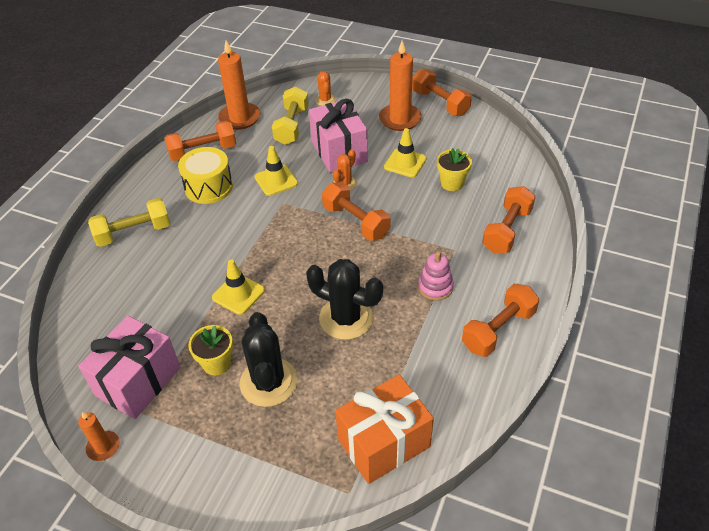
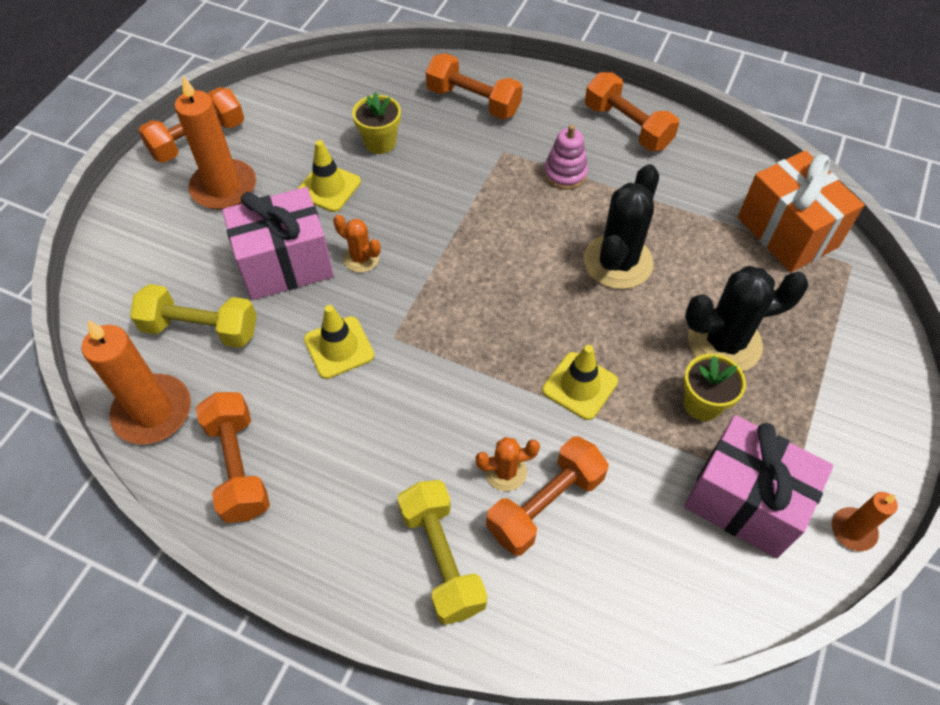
camera: 90 degrees left, 10 degrees up
(209, 187) = (339, 447): yellow drum -> none
(325, 100) = (140, 282): orange cactus -> orange cactus (505, 471)
(356, 221) = (444, 247): orange dumbbell -> orange dumbbell (545, 504)

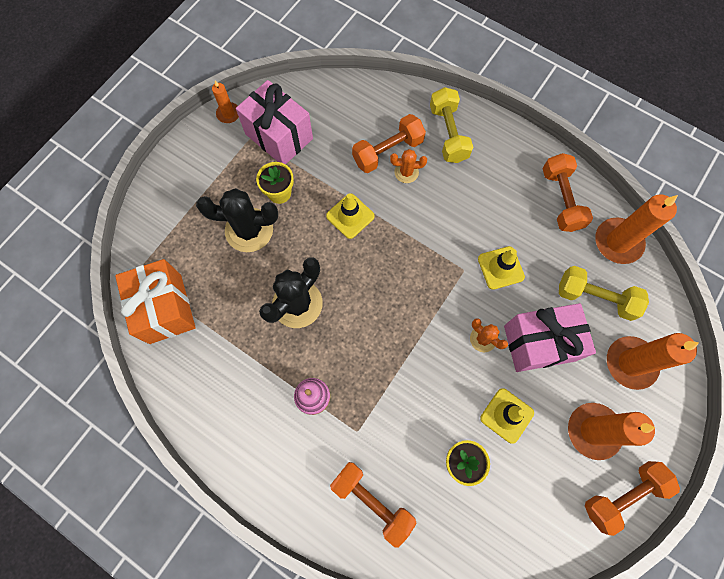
camera: 170 degrees left, 15 degrees up
(164, 259) = (630, 363): none -> orange candle
(627, 126) = (244, 442): orange dumbbell -> none

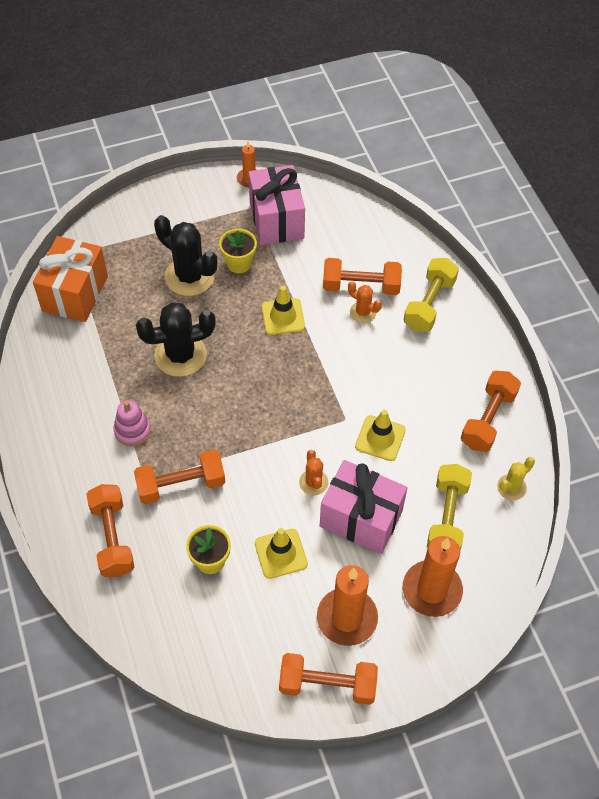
camera: 35 degrees right, 15 degrees down
(388, 415) = (181, 485): none -> orange dumbbell
(595, 297) = (447, 517): yellow dumbbell -> yellow dumbbell turned 45 degrees clockwise
(617, 242) = (511, 487): orange candle -> yellow cactus

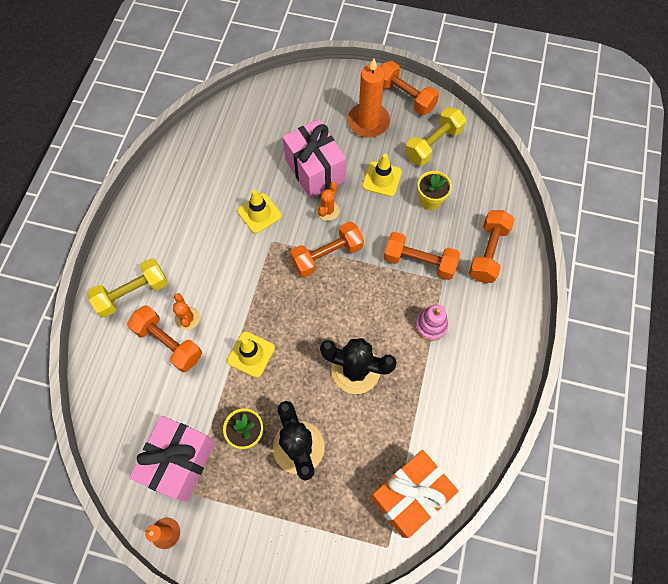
camera: 145 degrees left, 10 degrees up
(432, 590) = (306, 108): orange candle -> none
(447, 517) = (261, 141): yellow dumbbell -> yellow dumbbell (433, 144)
(488, 419) = (178, 183): orange dumbbell -> orange dumbbell (327, 255)
(511, 487) = (206, 135): yellow cactus -> none

